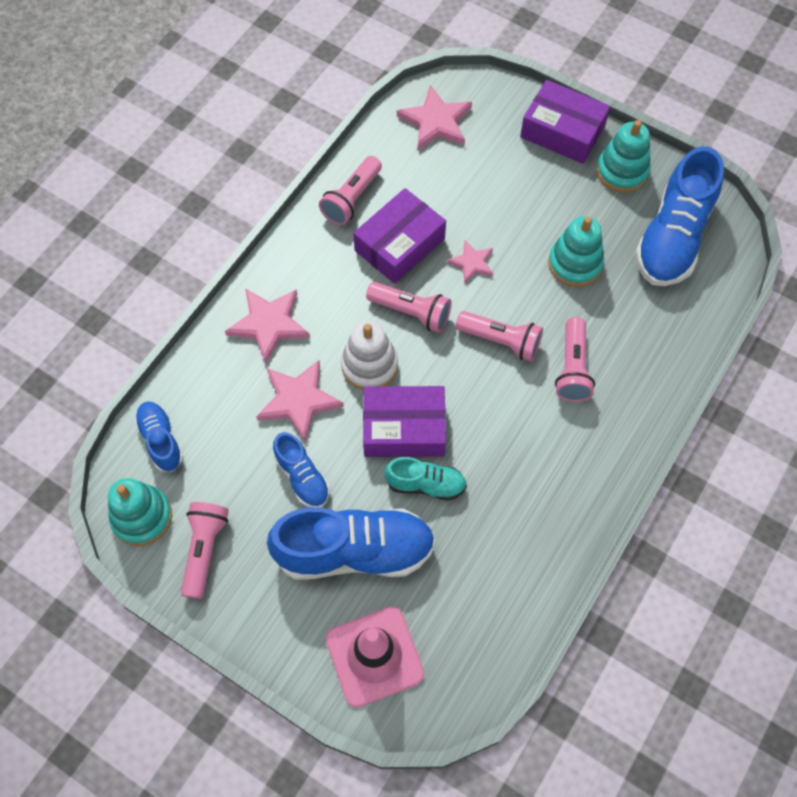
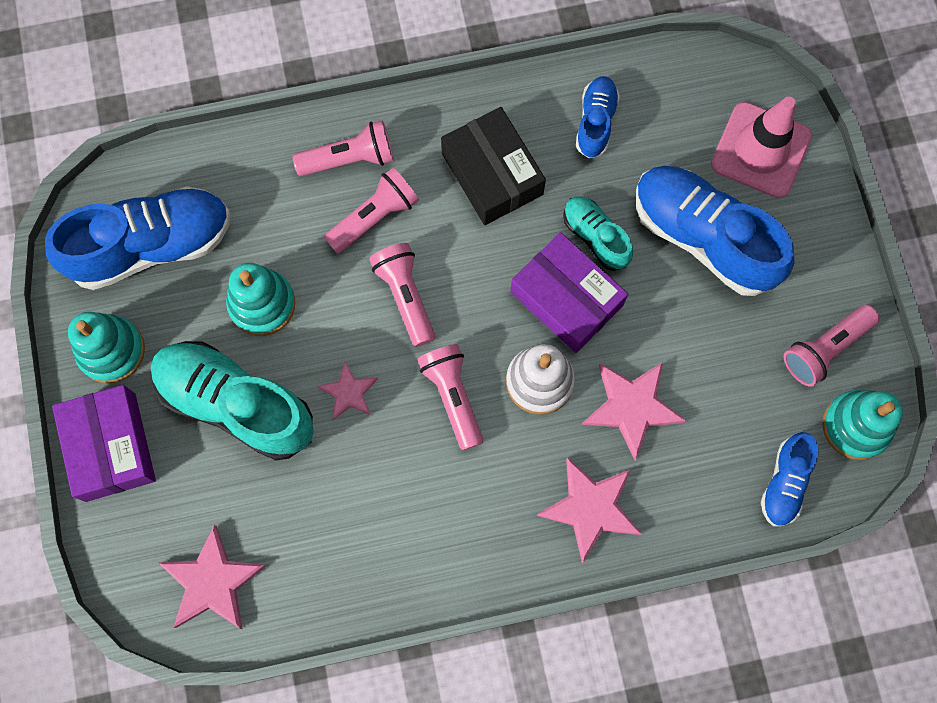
camera: 135 degrees left, 10 degrees up
(302, 477) = (690, 336): blue shoe -> blue shoe (595, 122)
(352, 199) = (385, 571): pink flashlight -> pink flashlight (349, 159)
(399, 244) = (392, 475): purple box -> none
(525, 204) = (236, 404): none -> turquoise shoe
(534, 463) = (492, 174): none -> black box

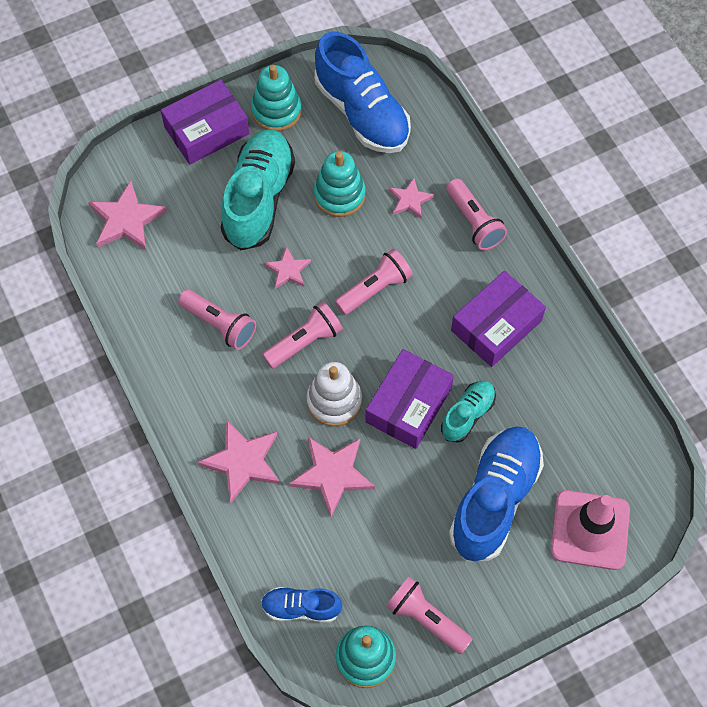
camera: 75 degrees right, 10 degrees down
(296, 223) = (410, 200): none -> pink star
(374, 217) = (432, 251): pink flashlight -> pink flashlight (219, 324)
(492, 174) = (496, 325): black box -> purple box
(595, 122) = (568, 392): blue shoe -> none

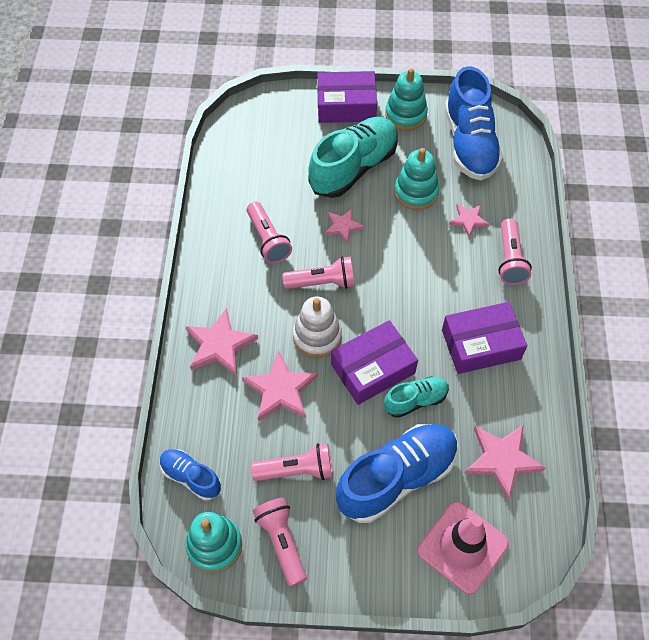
camera: 30 degrees right, 5 degrees down
(126, 220) = (250, 139): pink star -> pink star (502, 460)
(375, 289) = (400, 271): pink flashlight -> pink flashlight (296, 470)

